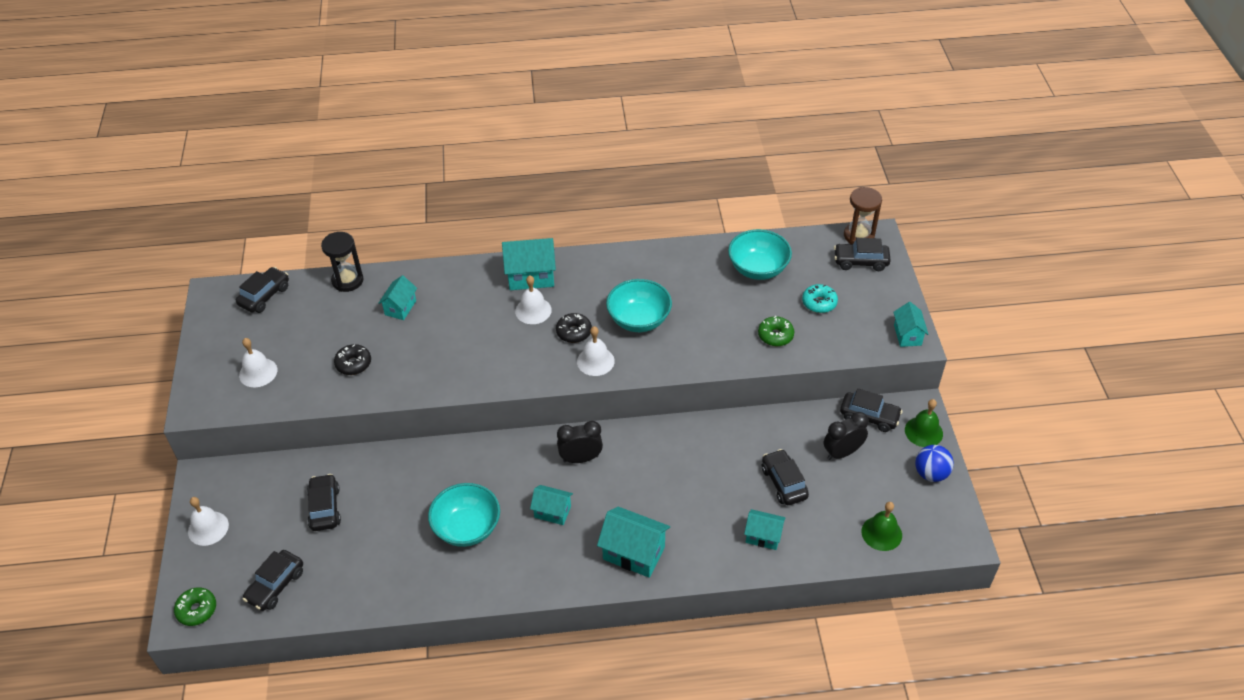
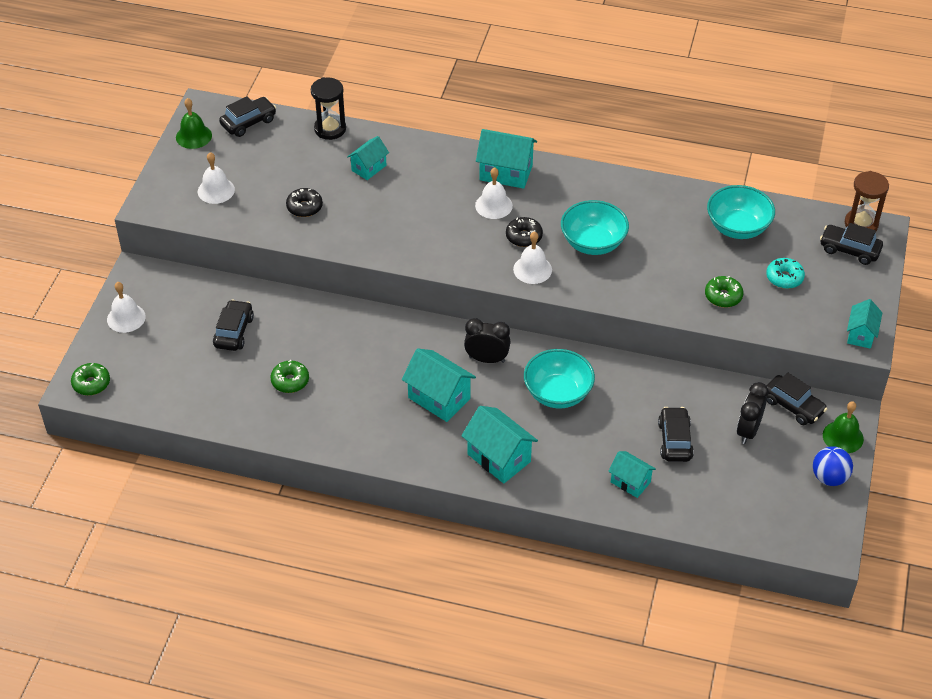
camera: 20 degrees right, 0 degrees up
(275, 585) = (165, 384): black car -> none
(401, 541) = (290, 381): none -> green donut
(467, 528) = (354, 388): turquoise bowl -> turquoise bowl (558, 393)
(552, 512) = (439, 398): turquoise house -> turquoise house, size x1.61
(842, 452) = (748, 431): black clock -> black clock turned 60 degrees counterclockwise
(881, 533) = (750, 516): green bell -> green bell (193, 136)

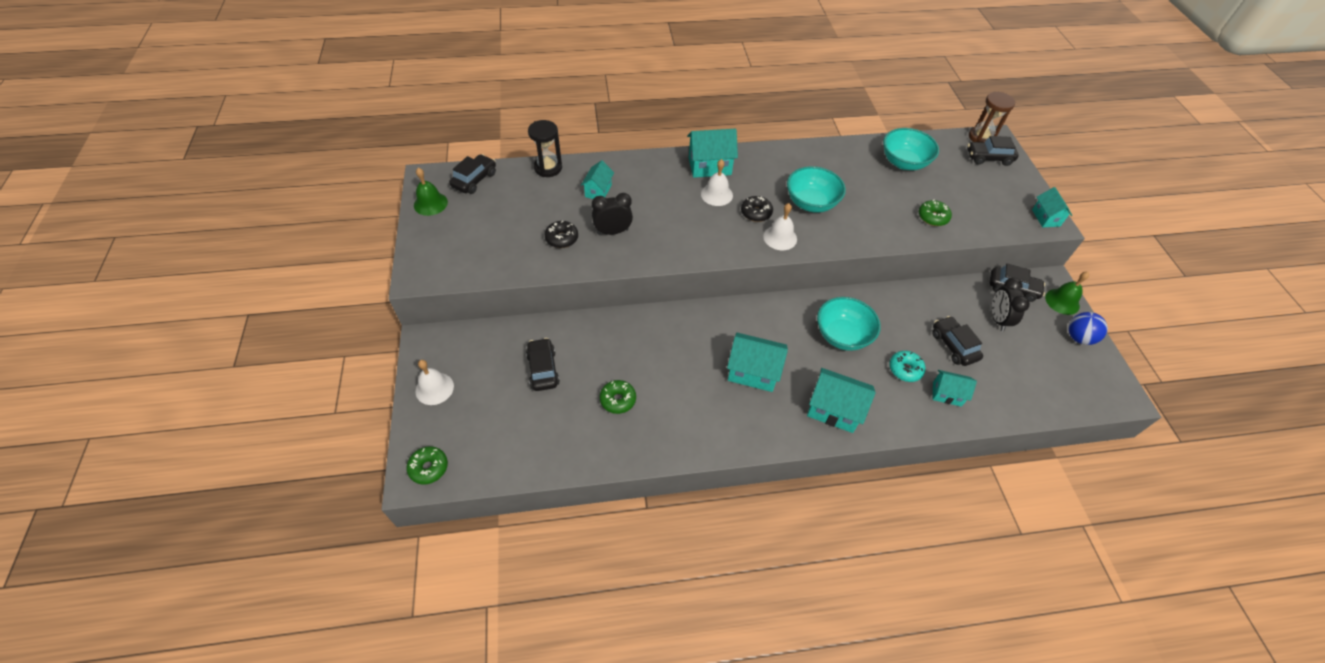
camera: 25 degrees left, 5 degrees up
(216, 190) = (474, 245): white bell -> none
(487, 359) = (770, 324): black clock -> black clock (612, 231)
(784, 278) = (963, 190): turquoise donut -> turquoise donut (905, 369)

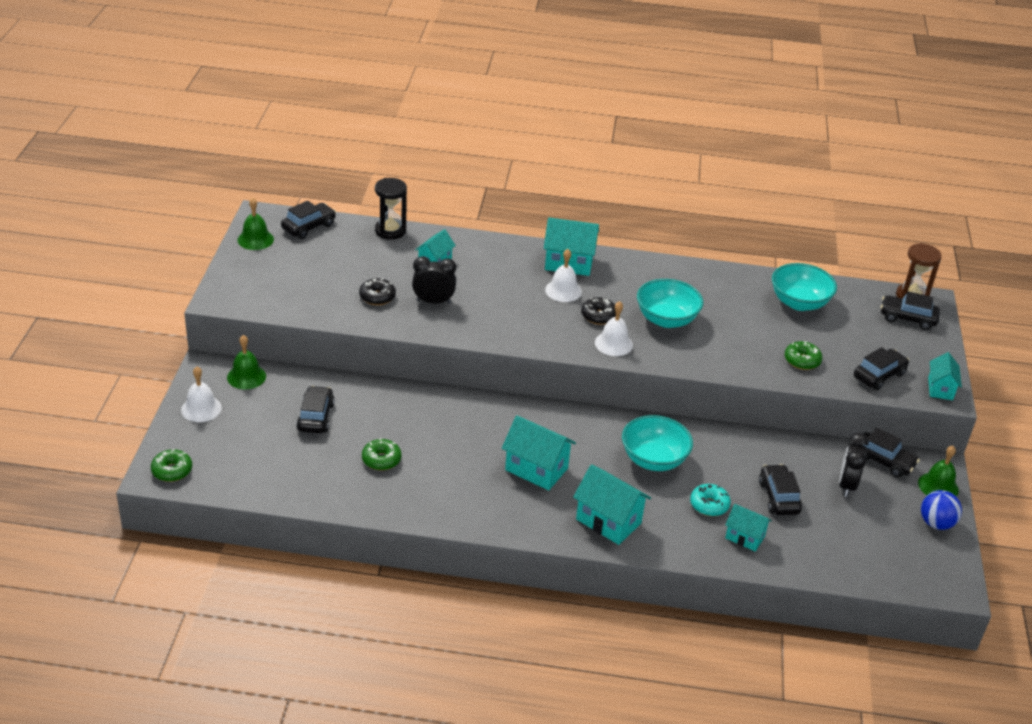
camera: 15 degrees right, 15 degrees down
(465, 342) = (246, 376): none -> green bell
(996, 217) = (879, 375): none -> black car

